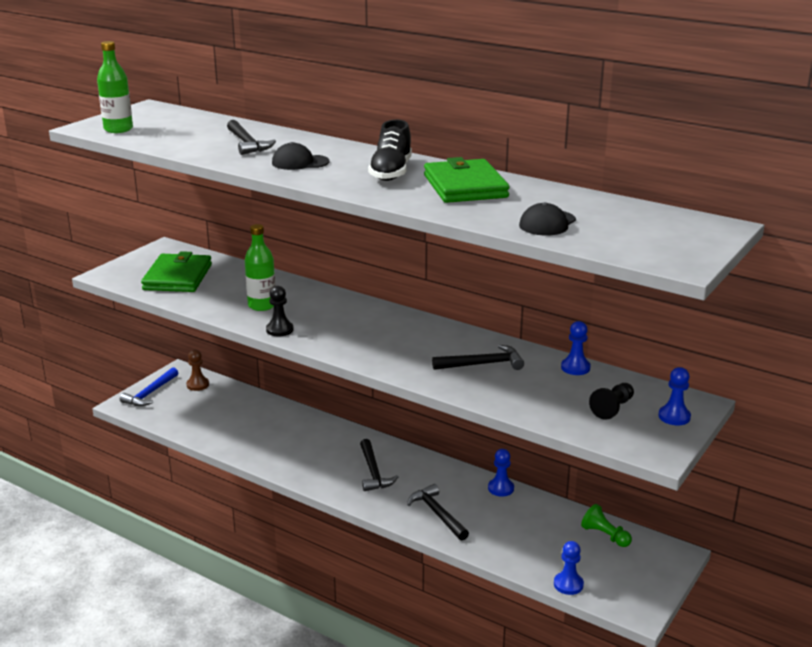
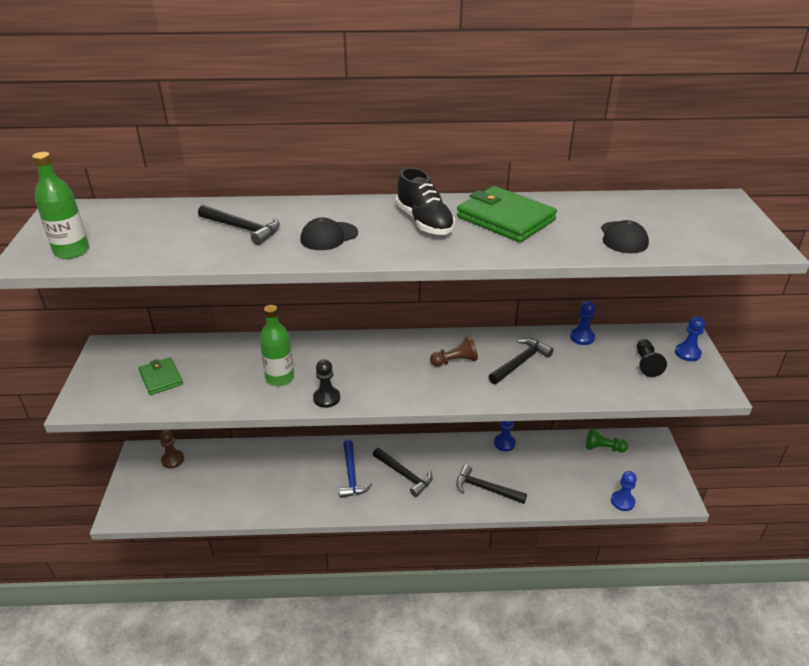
camera: 35 degrees left, 10 degrees up
(150, 393) = (135, 490): blue hammer -> blue hammer (351, 475)
(177, 277) = (161, 378): green wallet -> green wallet, size x0.59
(422, 343) = (455, 361): none -> brown pawn

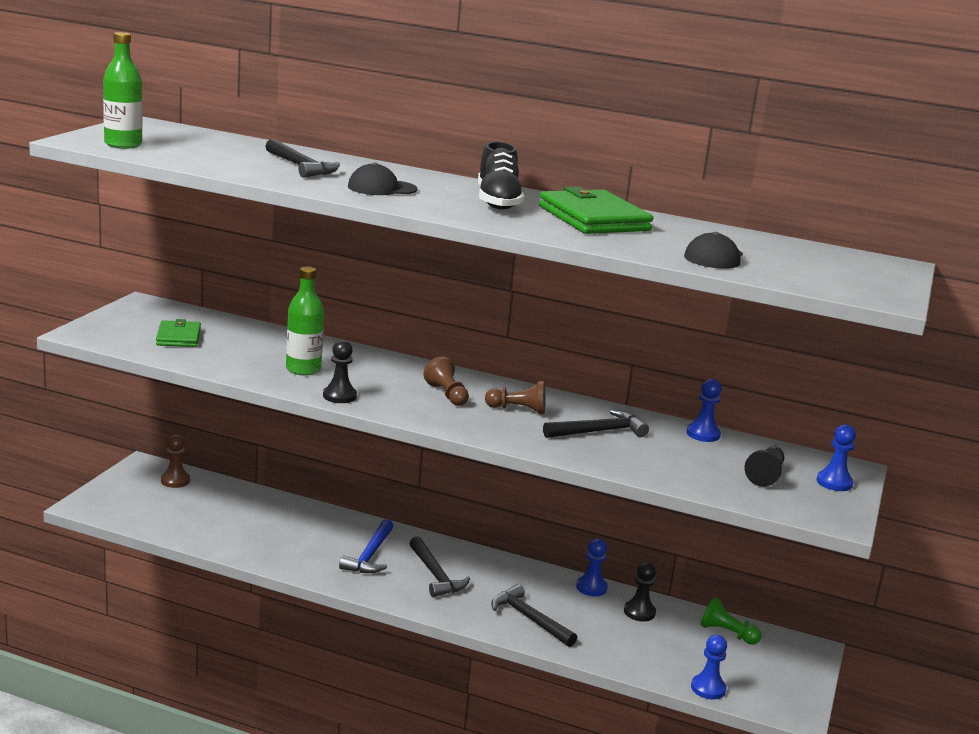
camera: 20 degrees right, 15 degrees down
(398, 364) = (447, 395): none -> brown pawn
(544, 452) = (639, 612): none -> black pawn

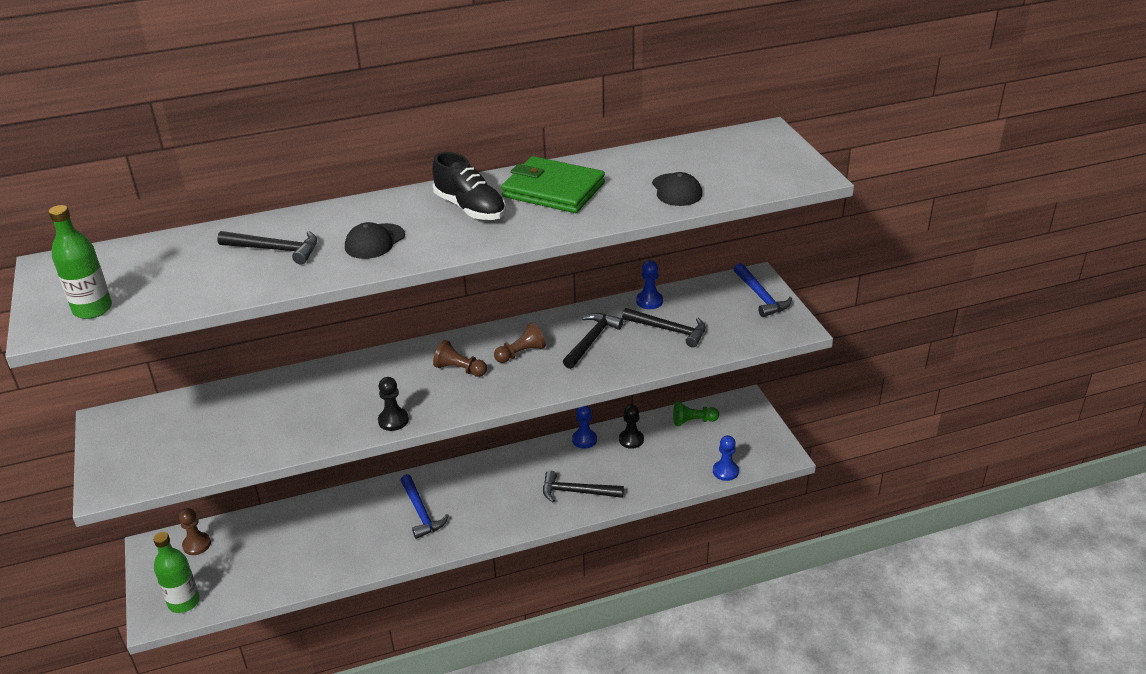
camera: 35 degrees left, 15 degrees up
(178, 337) = (191, 439): green wallet -> none
(303, 369) = (331, 410): green bottle -> green bottle (184, 602)
(435, 575) = (481, 498): black hammer -> black hammer (669, 330)
(765, 475) = (722, 316): black pawn -> none
(834, 482) = (760, 296): blue pawn -> blue hammer

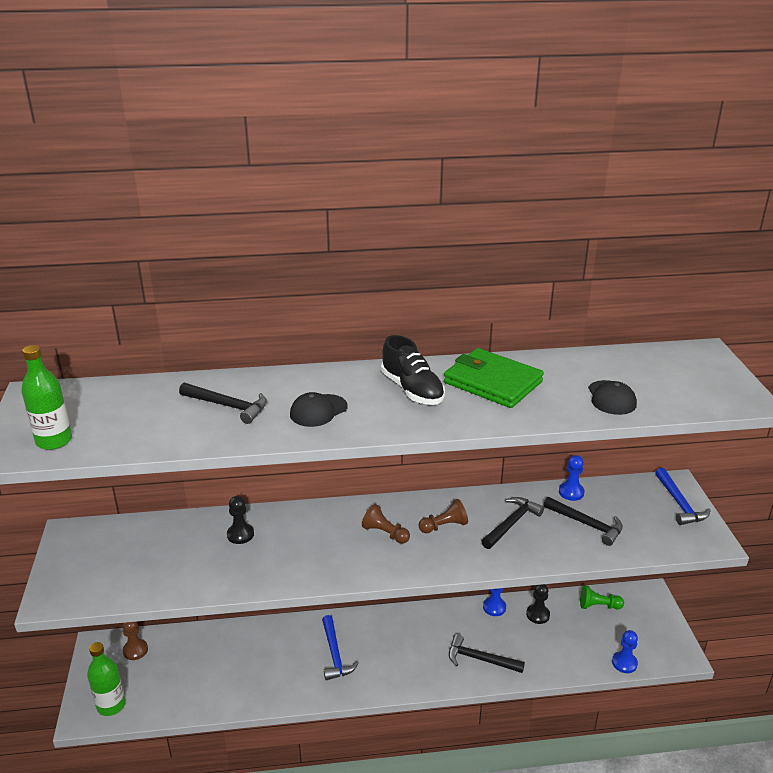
camera: 10 degrees right, 5 degrees down
(393, 420) = (315, 575): black pawn -> black pawn (240, 534)

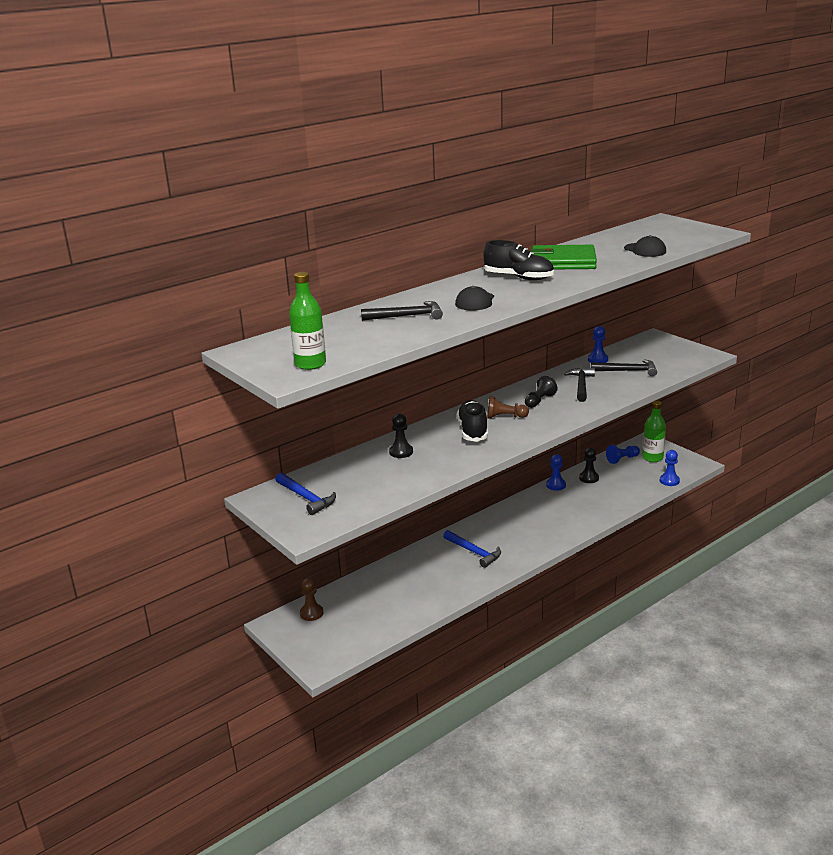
camera: 30 degrees left, 5 degrees down
(111, 705) = (334, 650): green bottle -> green bottle (652, 458)
(334, 538) = (473, 431): none -> black shoe
(444, 526) = (539, 401): brown pawn -> black pawn
(480, 659) = (578, 514): black hammer -> none
(598, 606) = (622, 459): green pawn -> blue pawn
(679, 503) = (669, 344): blue hammer -> blue hammer (306, 498)

